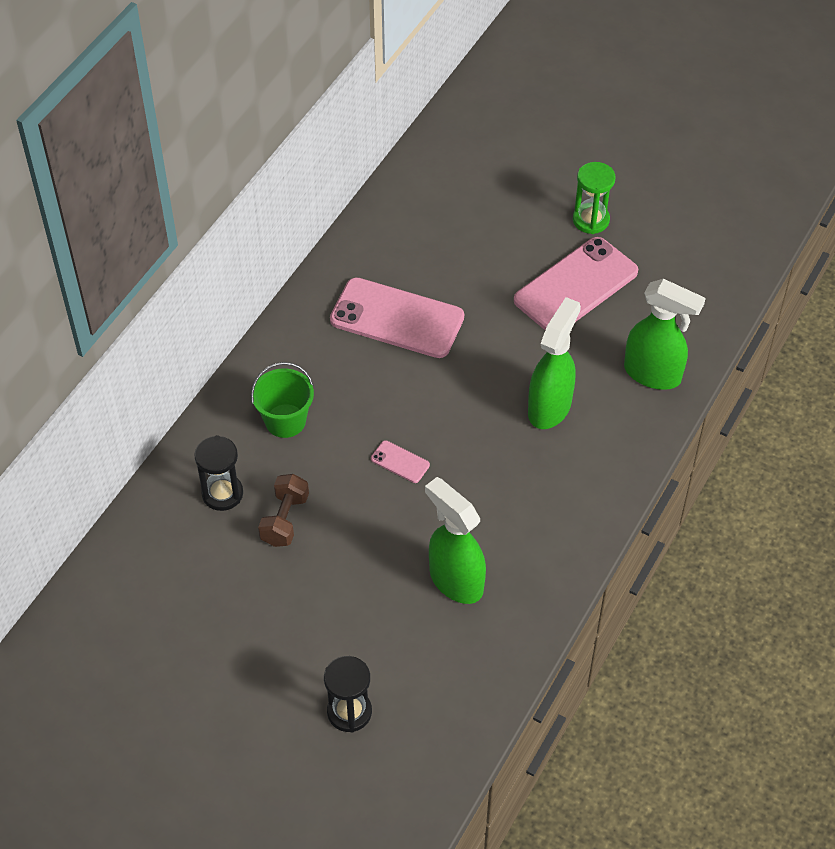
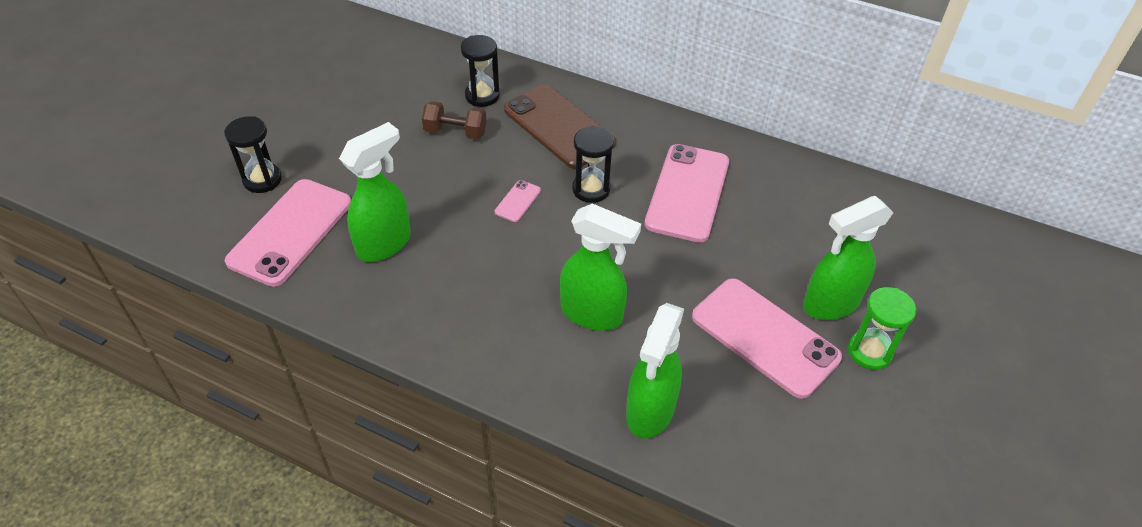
camera: 85 degrees right, 5 degrees down
(285, 421) = (559, 126): green bucket -> brown phone
(387, 398) = (591, 189): none -> black hourglass
(434, 672) = (290, 232): none -> pink phone
(540, 235) = (830, 304): none -> green spray bottle

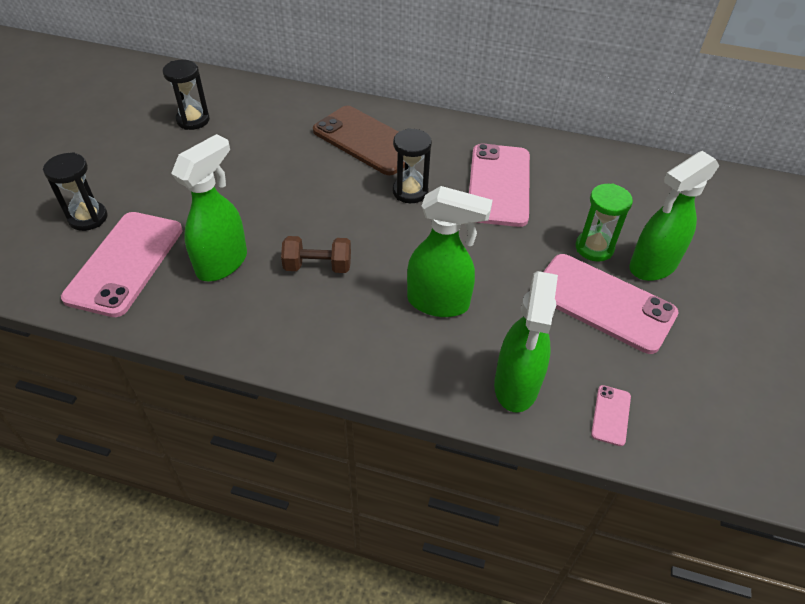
camera: 10 degrees left, 0 degrees up
(455, 132) = (271, 155): brown dumbbell -> brown dumbbell (318, 266)
(482, 96) = (290, 121): black hourglass -> black hourglass (193, 120)
(518, 201) = (344, 209): pink phone -> pink phone (611, 415)
(869, 352) = (699, 303): green hourglass -> green hourglass (594, 248)

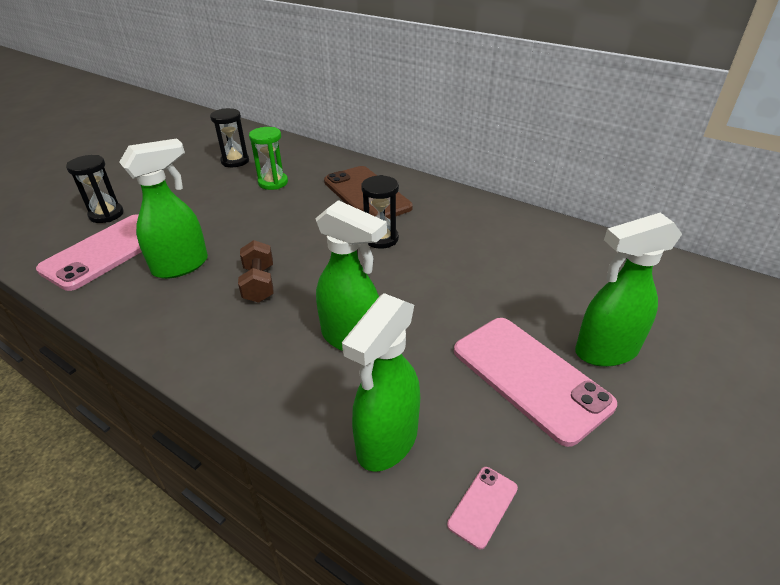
camera: 20 degrees right, 10 degrees down
(318, 266) = (259, 284): brown dumbbell -> brown dumbbell turned 60 degrees clockwise
(499, 185) = (470, 247): pink phone -> none
(594, 248) = (544, 320): green hourglass -> green hourglass (273, 182)

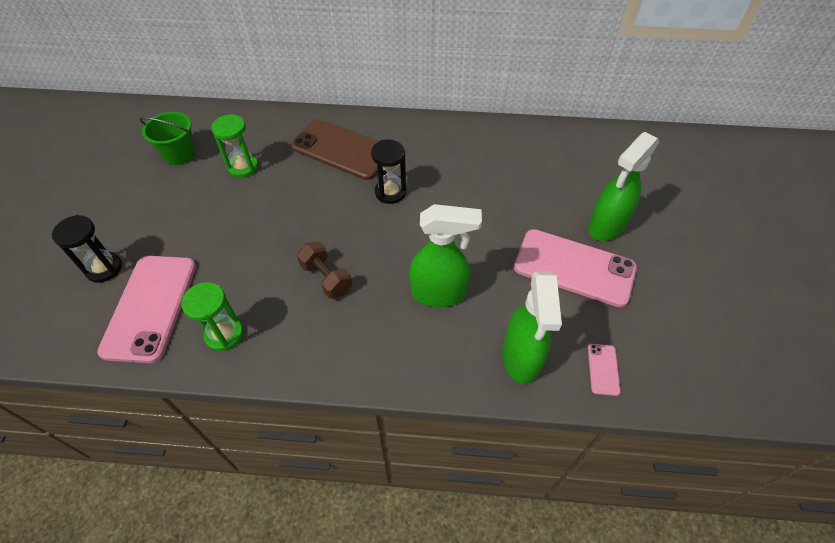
camera: 30 degrees left, 15 degrees up
(136, 292) = (224, 334): none -> green hourglass
(181, 266) = (240, 290): green spray bottle -> none
(235, 161) = (179, 154): black hourglass -> green bucket

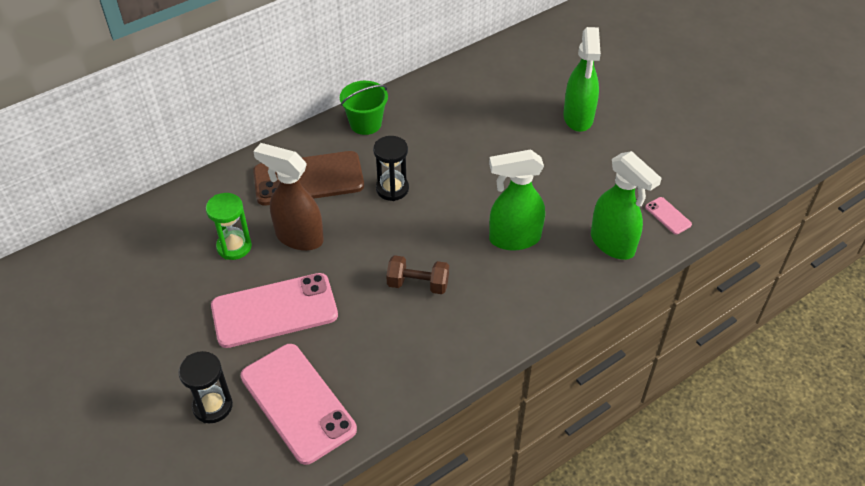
camera: 40 degrees left, 5 degrees down
(179, 154) = (154, 273): green bucket -> green bucket (365, 124)
(224, 334) = (386, 376): green hourglass -> none
(288, 187) = (298, 237): none -> brown spray bottle
(439, 293) = (514, 239): green spray bottle -> green spray bottle turned 150 degrees counterclockwise
(574, 268) = (586, 161): pink phone -> pink phone (274, 311)

